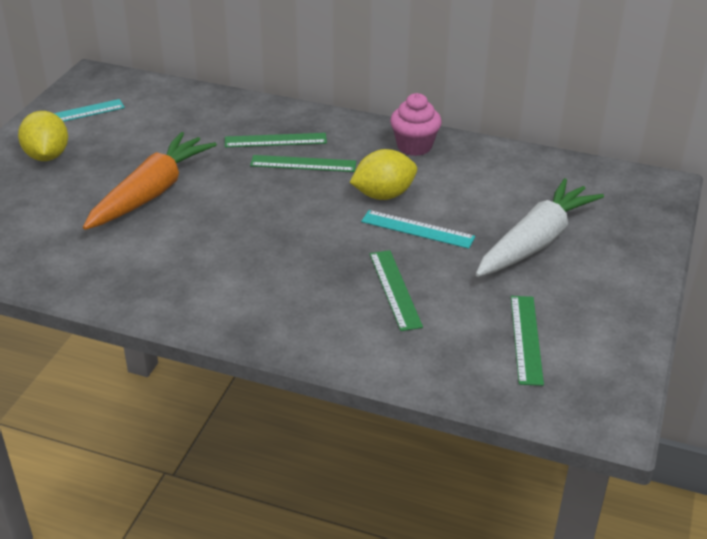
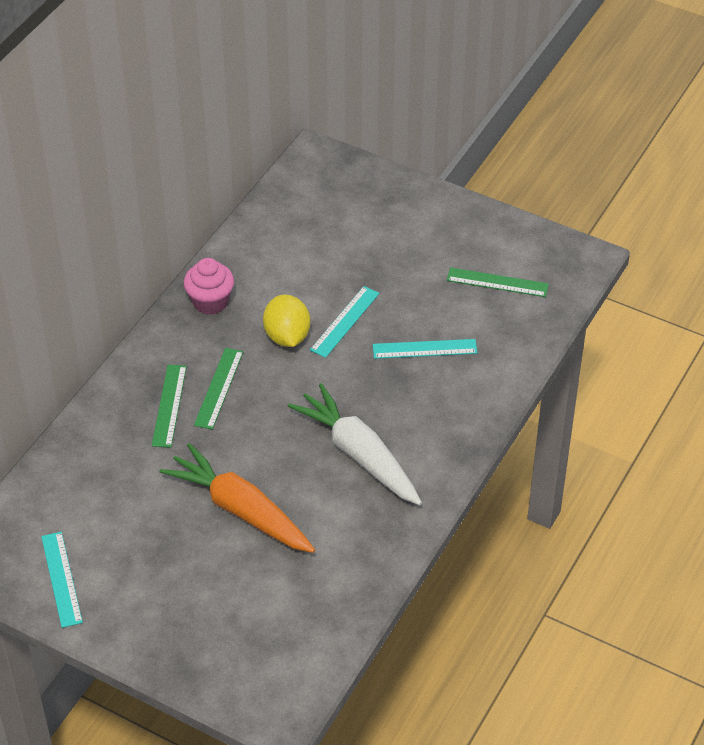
camera: 80 degrees left, 10 degrees up
(47, 156) = (146, 601): yellow lemon -> none
(394, 289) = (424, 349): green ruler -> turquoise ruler
(535, 241) = (378, 250): white carrot -> white carrot (359, 454)

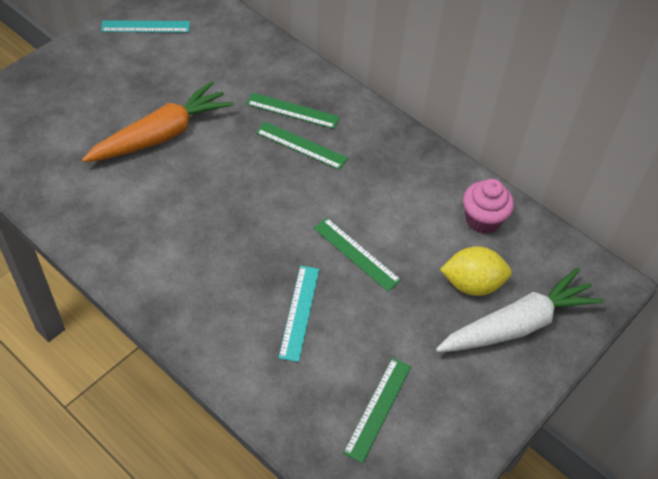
camera: 100 degrees right, 5 degrees up
(210, 302) = (408, 158): pink cupcake -> pink cupcake (482, 220)
(287, 336) = (349, 205): yellow lemon -> yellow lemon (472, 284)
(344, 321) = (356, 253): turquoise ruler -> green ruler
(359, 454) = (186, 227): white carrot -> white carrot (517, 325)

